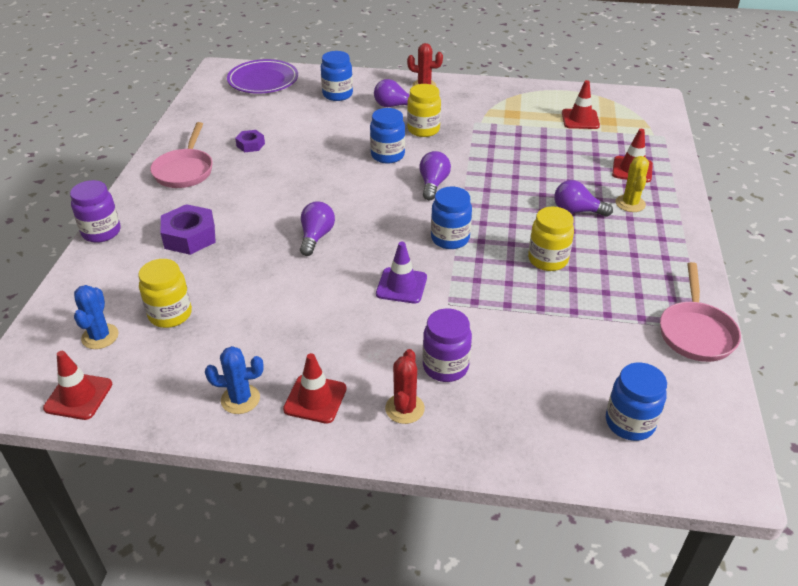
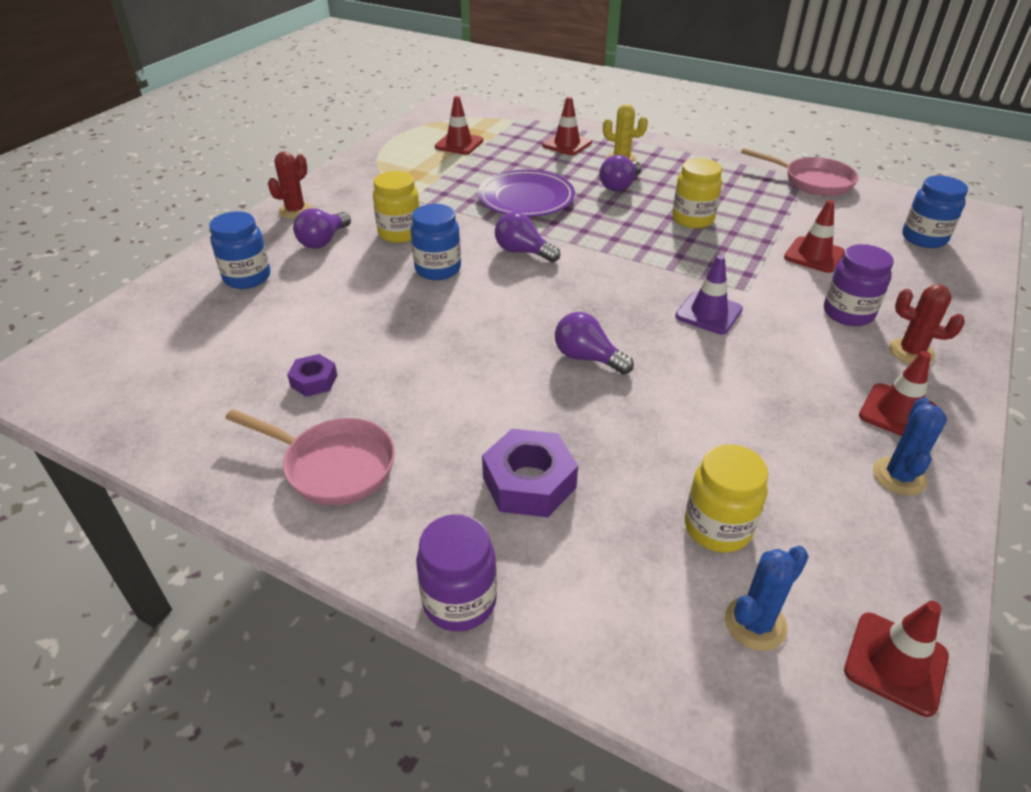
camera: 70 degrees left, 0 degrees up
(100, 336) = (755, 623): blue cactus -> blue cactus turned 60 degrees counterclockwise
(263, 80) = (125, 338): purple plate -> purple plate (526, 199)
(450, 239) = (634, 264): blue jar -> none
(535, 340) = (814, 255): none -> red traffic cone

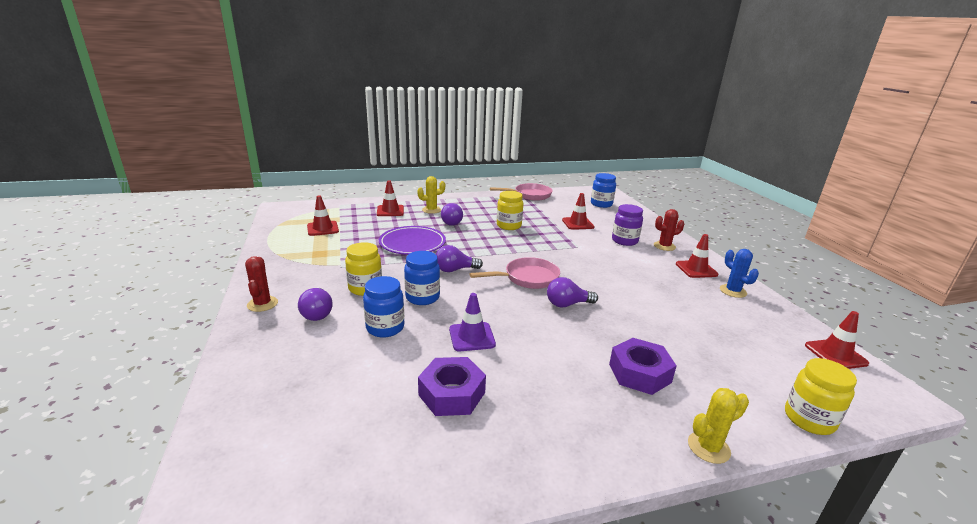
camera: 45 degrees left, 15 degrees down
(247, 277) = (294, 360): blue jar -> blue jar (385, 328)
(314, 381) = (452, 394): purple nut -> purple nut, size x1.75
(333, 466) = (544, 431): pink pan -> pink pan (527, 278)
(459, 601) = (708, 447): purple jar -> yellow cactus
(708, 313) = (580, 262): purple traffic cone -> purple traffic cone (472, 337)
(717, 527) = (724, 344): yellow jar -> yellow jar (809, 419)
(755, 623) = (791, 371): blue cactus -> none

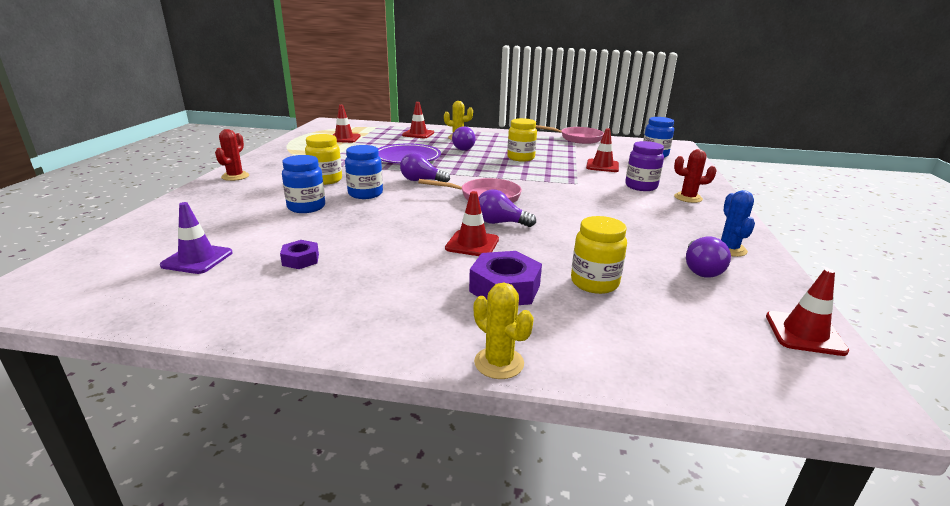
camera: 25 degrees right, 0 degrees up
(317, 313) = (267, 189): purple light bulb -> purple light bulb (701, 270)
(452, 394) = (300, 260): purple nut -> purple nut, size x0.57
(472, 337) = (371, 227): purple traffic cone -> purple traffic cone (197, 259)
(696, 269) = (703, 223): red traffic cone -> red traffic cone (472, 244)
(708, 447) = (499, 363): yellow cactus -> yellow cactus turned 45 degrees clockwise
(809, 419) = (669, 378): yellow jar -> yellow jar (594, 283)

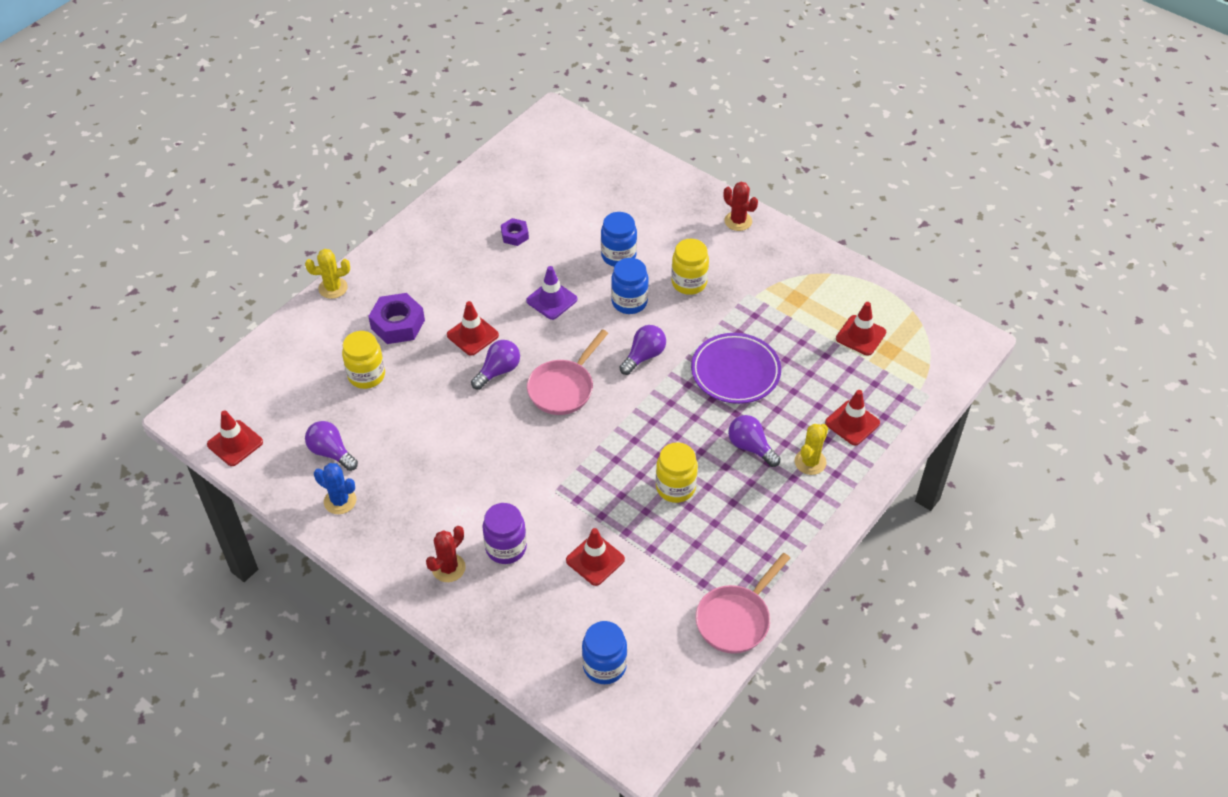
camera: 120 degrees right, 25 degrees up
(197, 259) = (552, 187): purple traffic cone -> purple traffic cone (551, 300)

